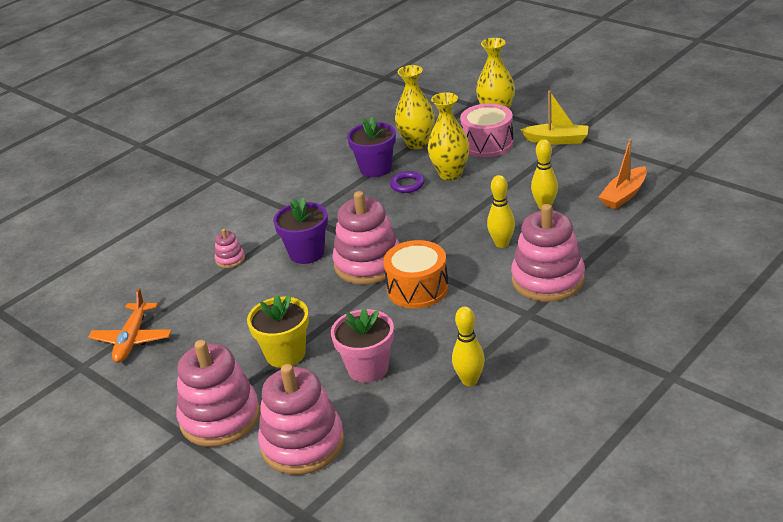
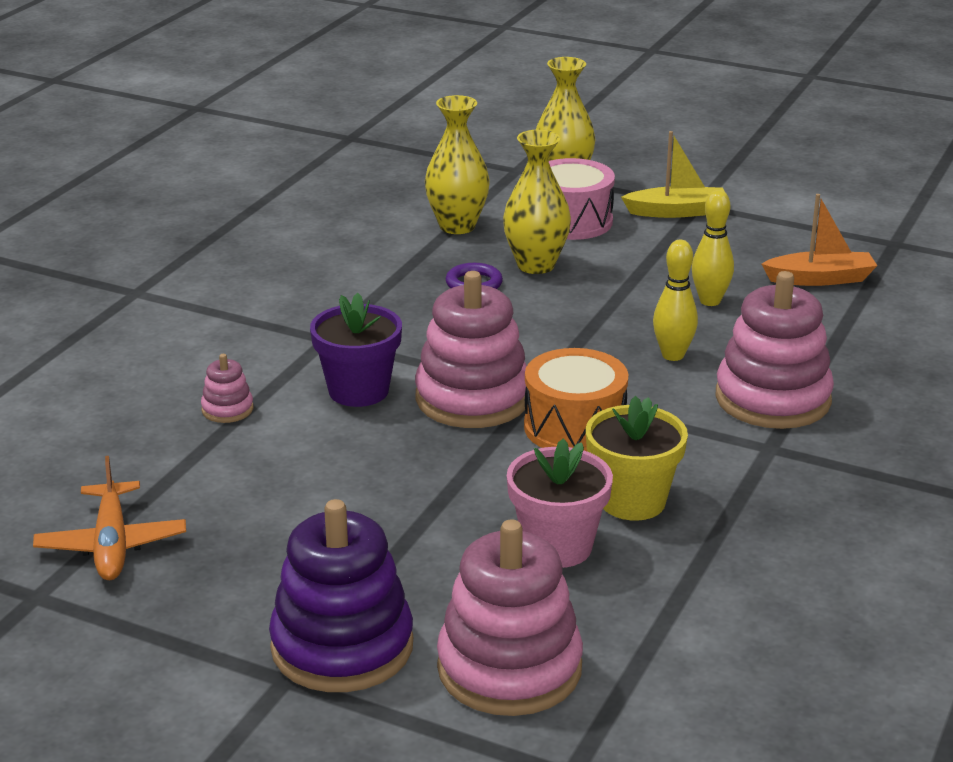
camera: 20 degrees left, 5 degrees down
(220, 418) = (342, 646): pink stacking toy -> purple stacking toy
(285, 354) = (405, 540): yellow flower pot -> yellow flower pot (632, 501)
(375, 168) = (408, 264): purple flower pot -> none
(469, 381) = (732, 548): yellow bowling pin -> none
(624, 195) = (820, 279): orange boat -> orange boat turned 120 degrees counterclockwise

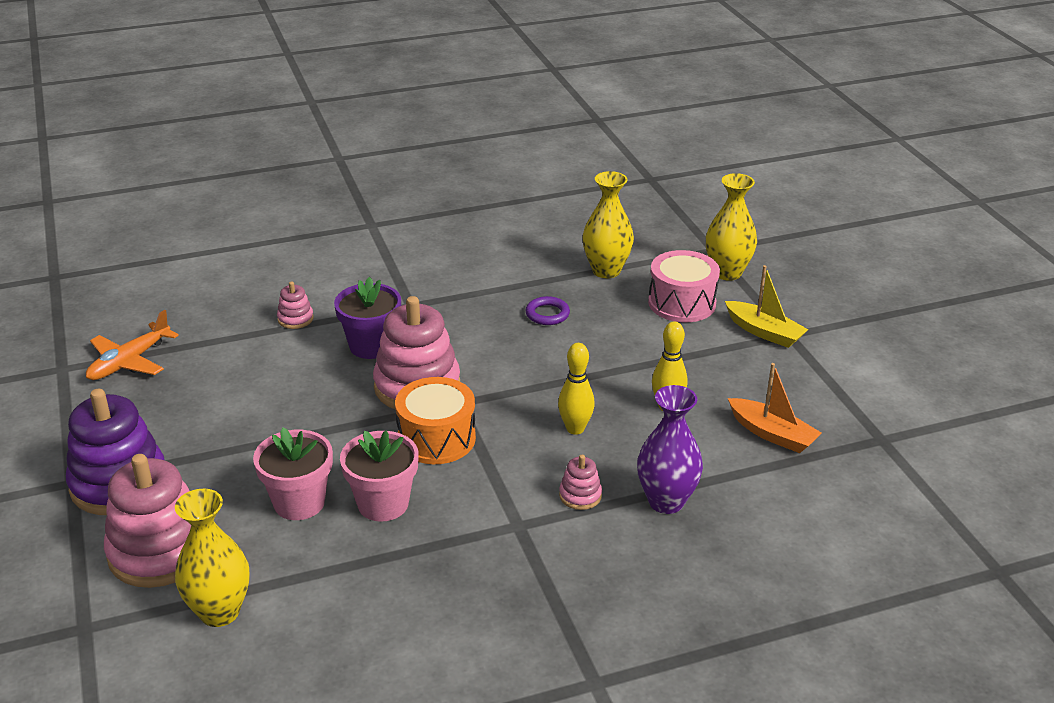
camera: 45 degrees right, 5 degrees up
(536, 265) = (605, 321): yellow vase -> yellow vase (219, 612)
(632, 501) = (383, 504): yellow flower pot -> pink flower pot
(772, 399) = (580, 495): pink stacking toy -> pink stacking toy, size x0.44
(839, 366) = (666, 501): none -> purple vase

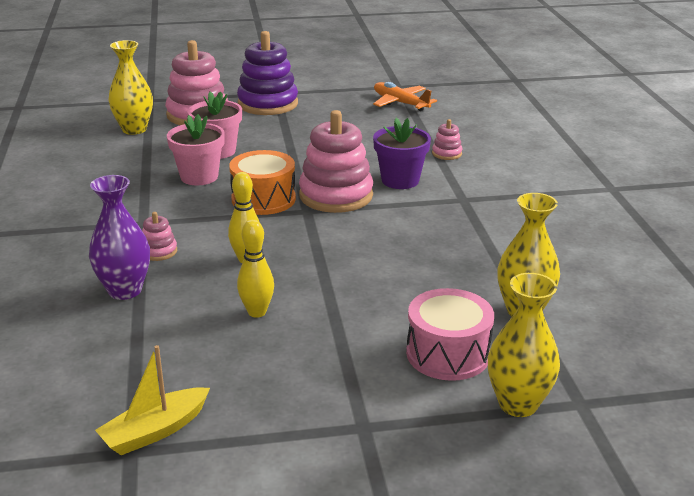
camera: 100 degrees right, 5 degrees down
(547, 314) = (437, 265): purple ring -> none
(764, 332) = (373, 407): yellow boat -> yellow boat (155, 431)
(772, 434) = (182, 370): orange boat -> none

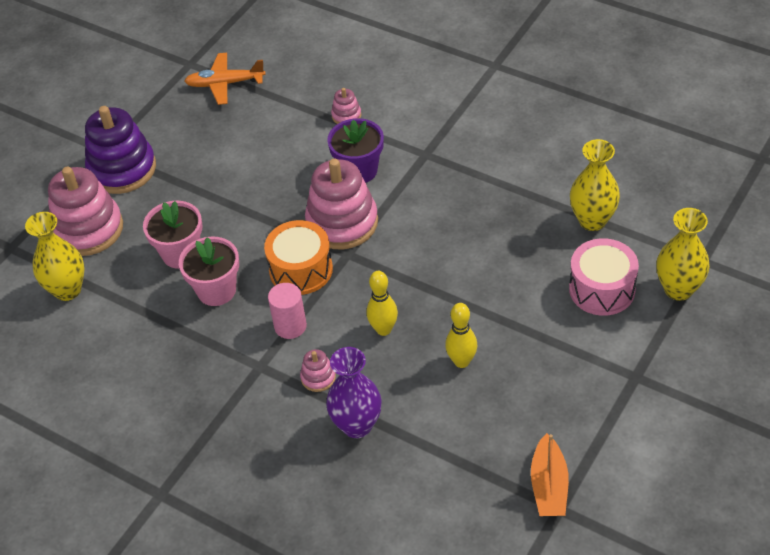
camera: 45 degrees left, 20 degrees up
(155, 431) = (549, 486): yellow boat -> orange boat
(199, 218) = (290, 326): none -> pink cylinder

